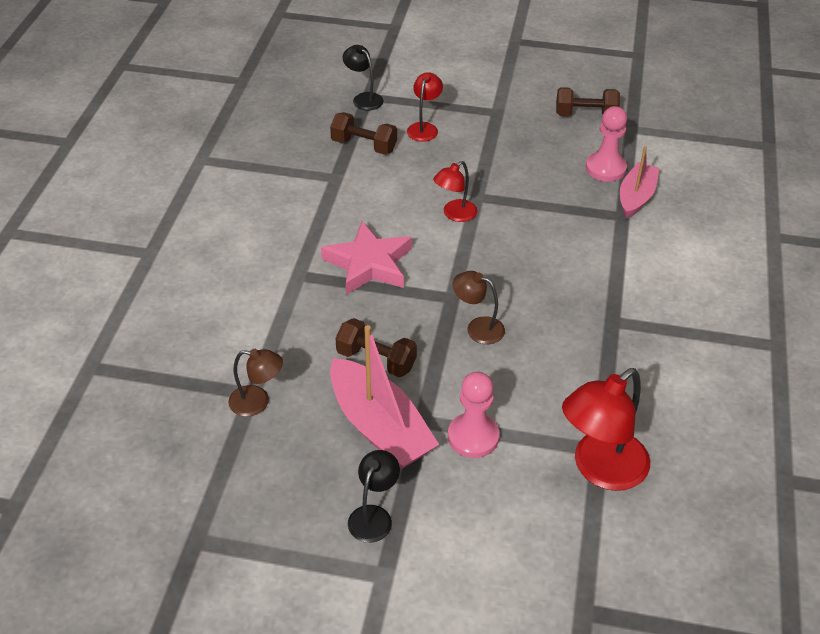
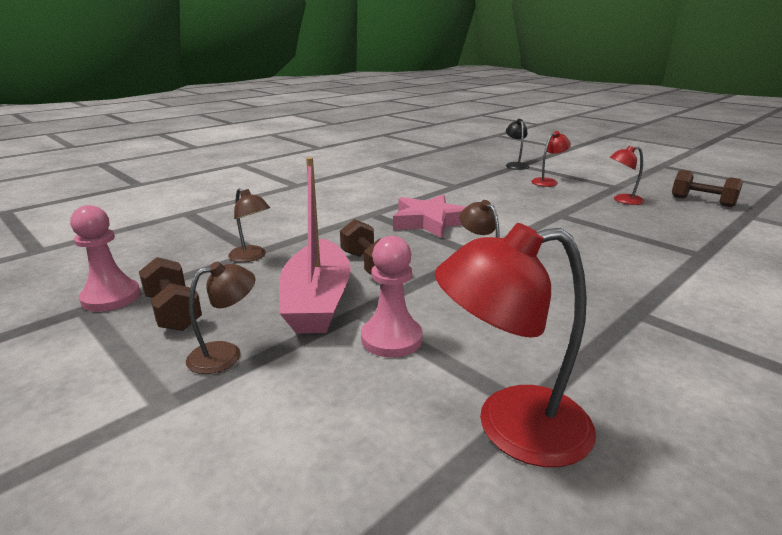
camera: 35 degrees right, 20 degrees down
(364, 146) = (492, 179): brown dumbbell -> brown dumbbell (173, 312)
(374, 516) = (225, 354): black lamp -> brown lamp
(454, 214) = (529, 218): red lamp -> red lamp (622, 200)
(605, 168) = (703, 228): pink pawn -> pink pawn (111, 297)
(636, 197) = (727, 249): pink boat -> none

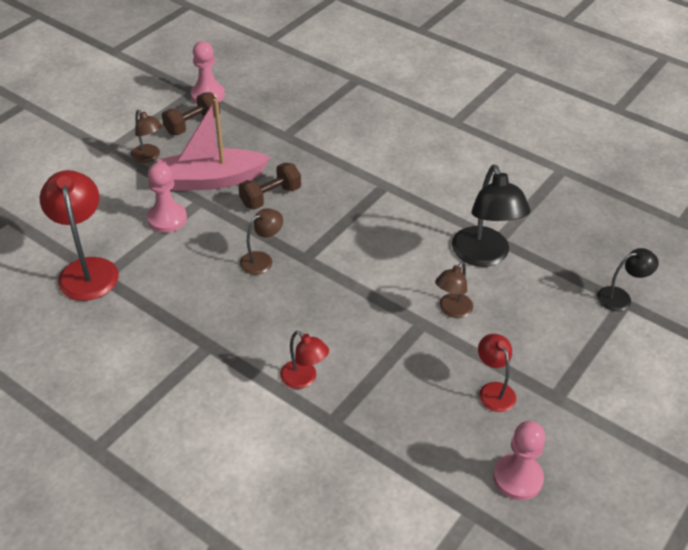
camera: 80 degrees right, 20 degrees up
(251, 257) = (275, 135): brown lamp -> brown lamp (452, 310)
(430, 222) = (373, 224): pink star -> none
(475, 191) = (484, 256): none -> black lamp
(548, 181) = (549, 325): red lamp -> red lamp (304, 379)
(702, 202) = (517, 478): brown dumbbell -> pink pawn

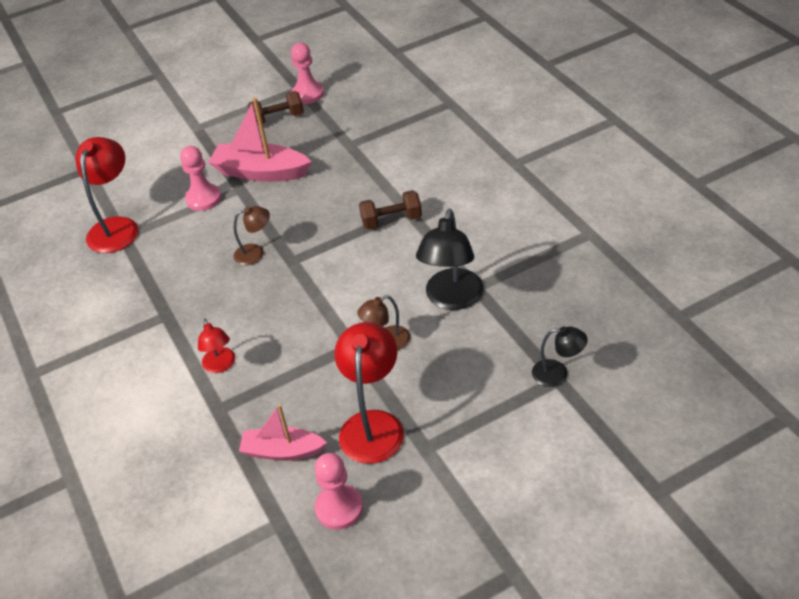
camera: 30 degrees right, 0 degrees up
(149, 157) = (224, 141): brown lamp -> none
(270, 197) = (299, 198): brown dumbbell -> brown dumbbell (391, 220)
(425, 442) = (282, 451): none -> pink boat
(493, 390) = (373, 424): red lamp -> red lamp, size x1.79

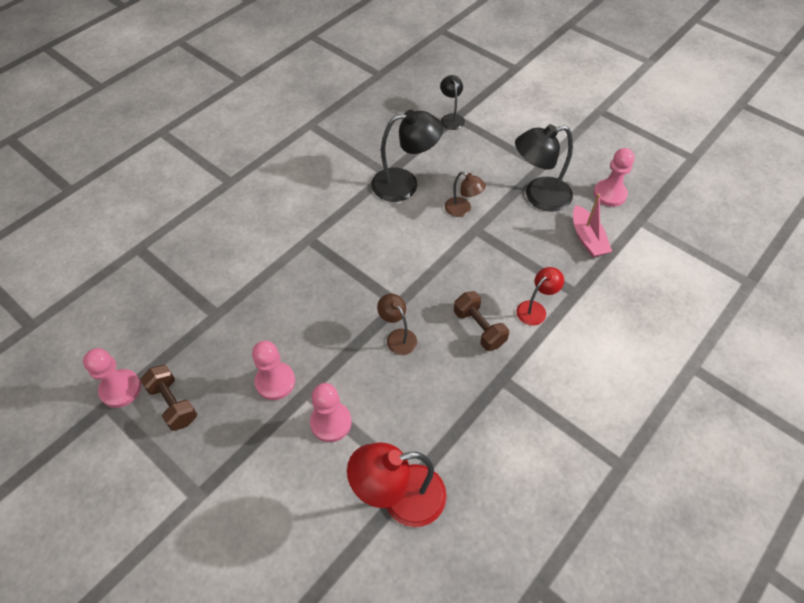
camera: 115 degrees left, 10 degrees up
(261, 172) = (275, 382): pink boat -> pink pawn
(373, 424) = (538, 196): red lamp -> black lamp
(391, 220) = (325, 246): brown dumbbell -> brown dumbbell (479, 328)

